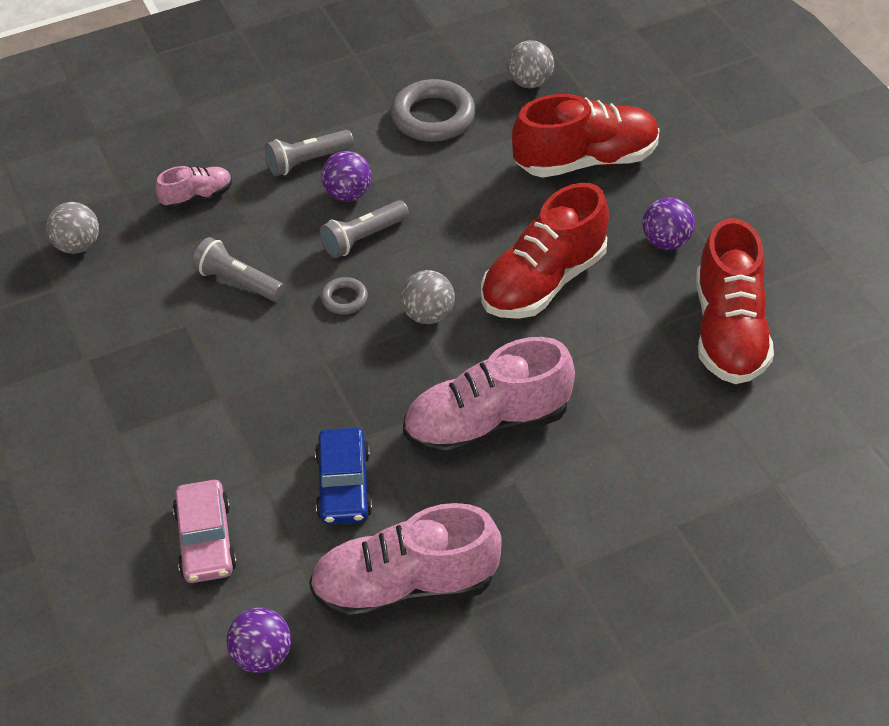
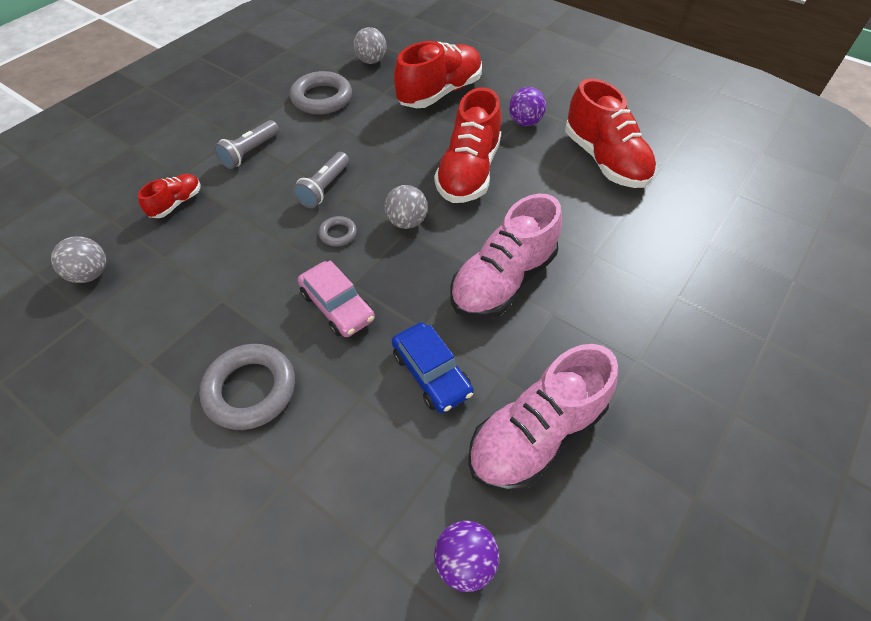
camera: 30 degrees left, 5 degrees up
(165, 425) = (250, 389): none -> grey ring
(197, 197) = (176, 203): pink shoe -> red shoe
(206, 540) = (347, 476): pink car -> pink car (337, 306)
(238, 281) = (246, 252): grey flashlight -> none
(348, 194) = (294, 163): purple ball -> none

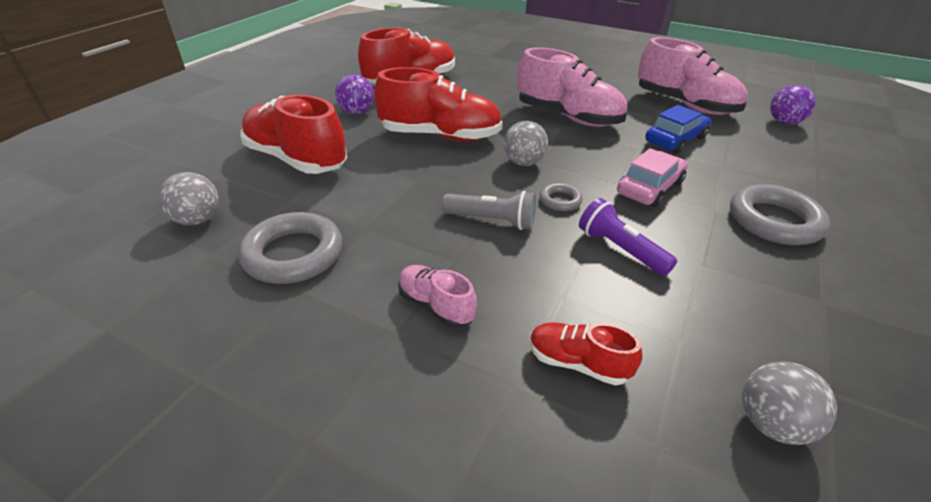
camera: 100 degrees left, 15 degrees down
(250, 152) = (435, 306): grey flashlight -> pink shoe
(261, 254) = (620, 249): none -> purple flashlight

